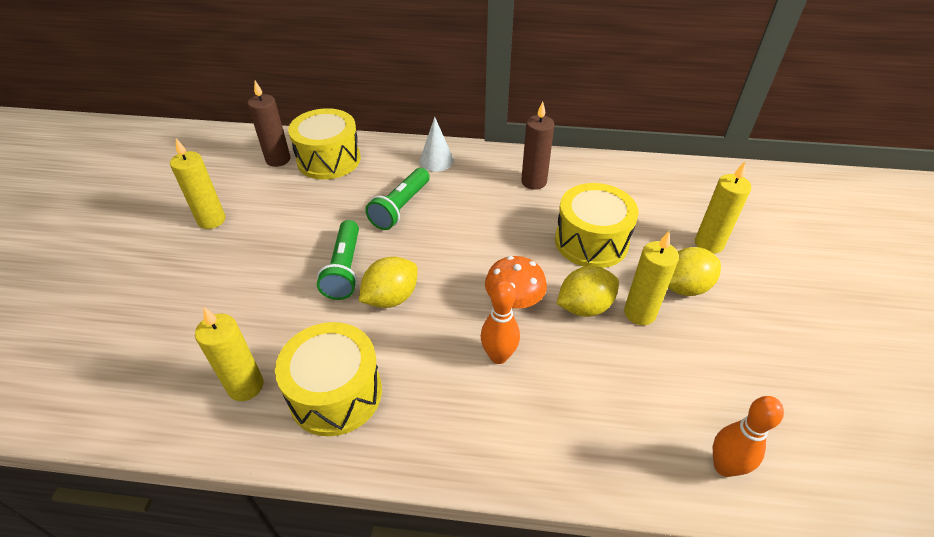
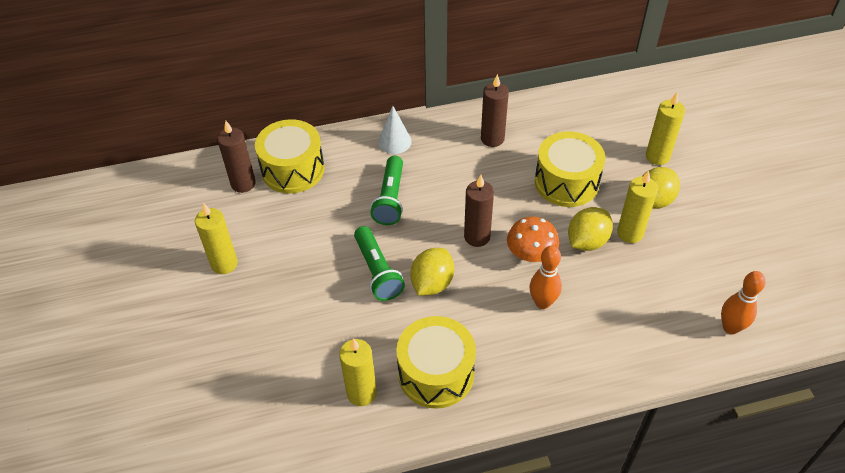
camera: 20 degrees left, 5 degrees up
(465, 266) = (477, 237): none -> brown candle

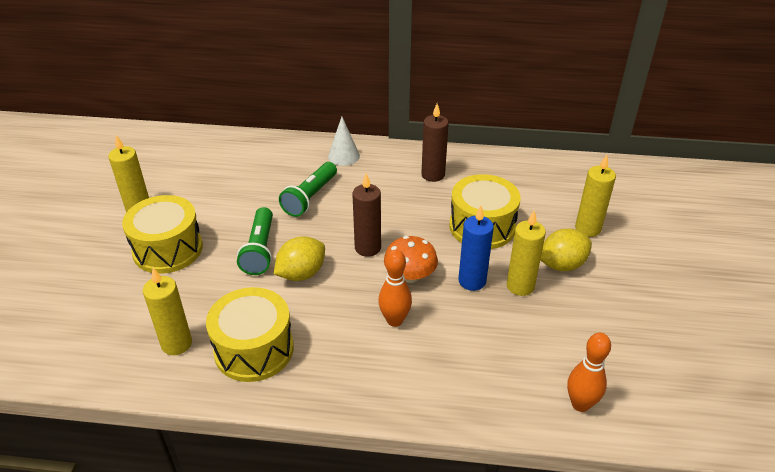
camera: 20 degrees right, 10 degrees down
(243, 184) = (196, 155): brown candle -> none
(293, 169) = (244, 155): yellow drum -> yellow drum (168, 249)
(587, 241) = (472, 281): yellow lemon -> blue candle

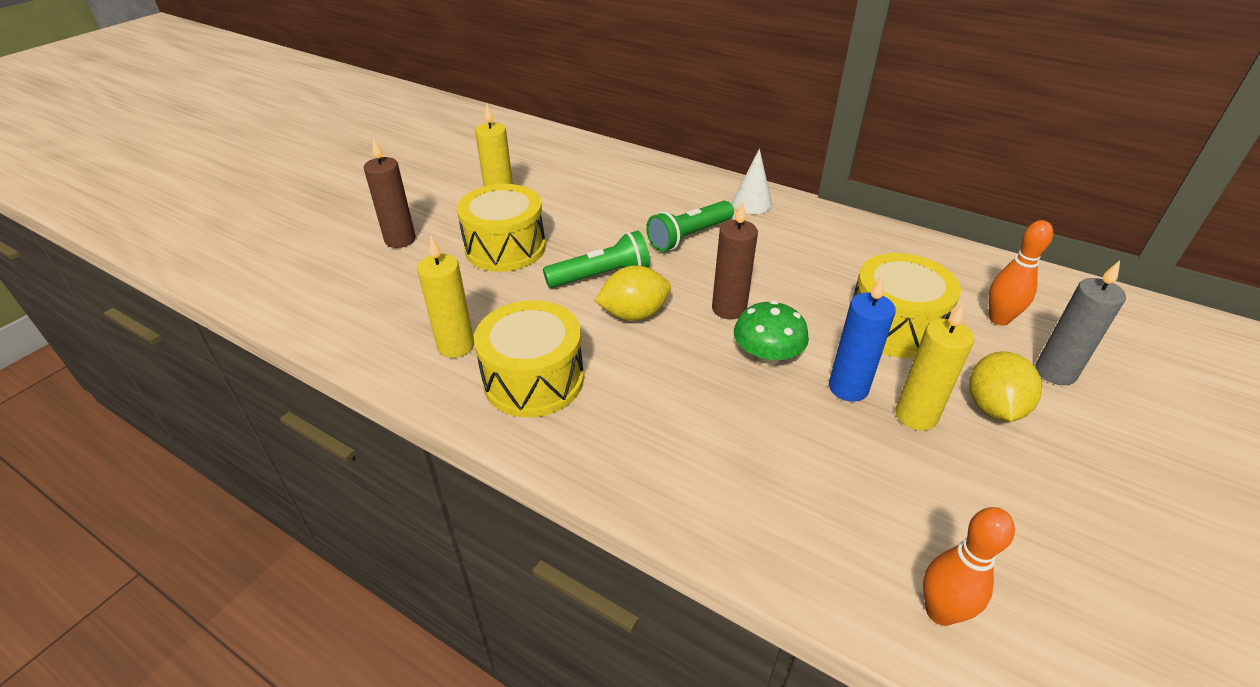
camera: 25 degrees right, 0 degrees up
(260, 250) = (601, 276): green flashlight -> green flashlight turned 135 degrees counterclockwise
(394, 320) = (719, 403): orange bowling pin -> orange bowling pin (999, 319)
(410, 275) = (766, 356): orange mushroom -> green mushroom
(433, 175) = (855, 250): brown candle -> brown candle (400, 240)
(562, 265) = (993, 408): yellow lemon -> yellow lemon turned 75 degrees counterclockwise
(588, 229) = (1055, 372): yellow candle -> grey candle

